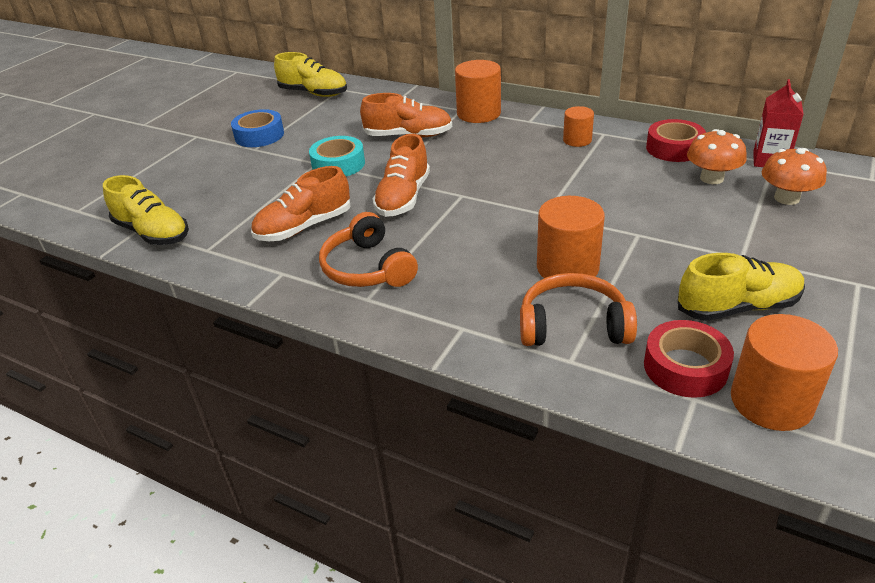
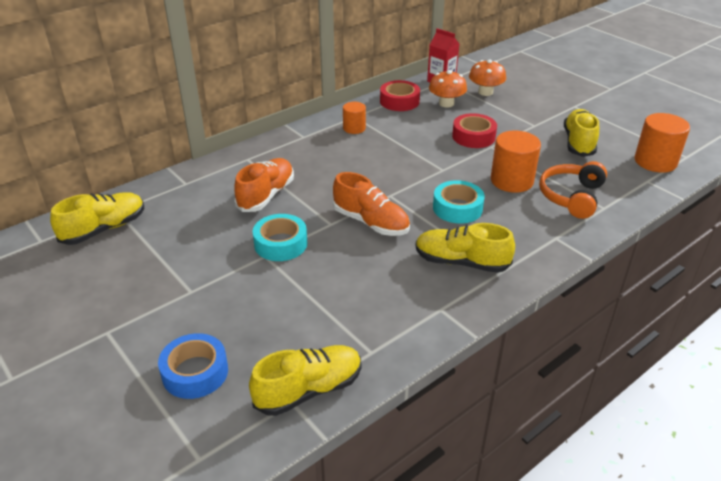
camera: 70 degrees left, 0 degrees up
(259, 135) = (163, 283): blue tape -> blue tape (195, 372)
(304, 227) = (376, 284): orange shoe -> none
(368, 268) = (461, 262): orange headphones -> yellow shoe
(471, 242) = (457, 208): none -> turquoise tape
(478, 113) = (265, 153): orange cylinder -> none
(685, 367) = (622, 175): red tape -> red tape (473, 136)

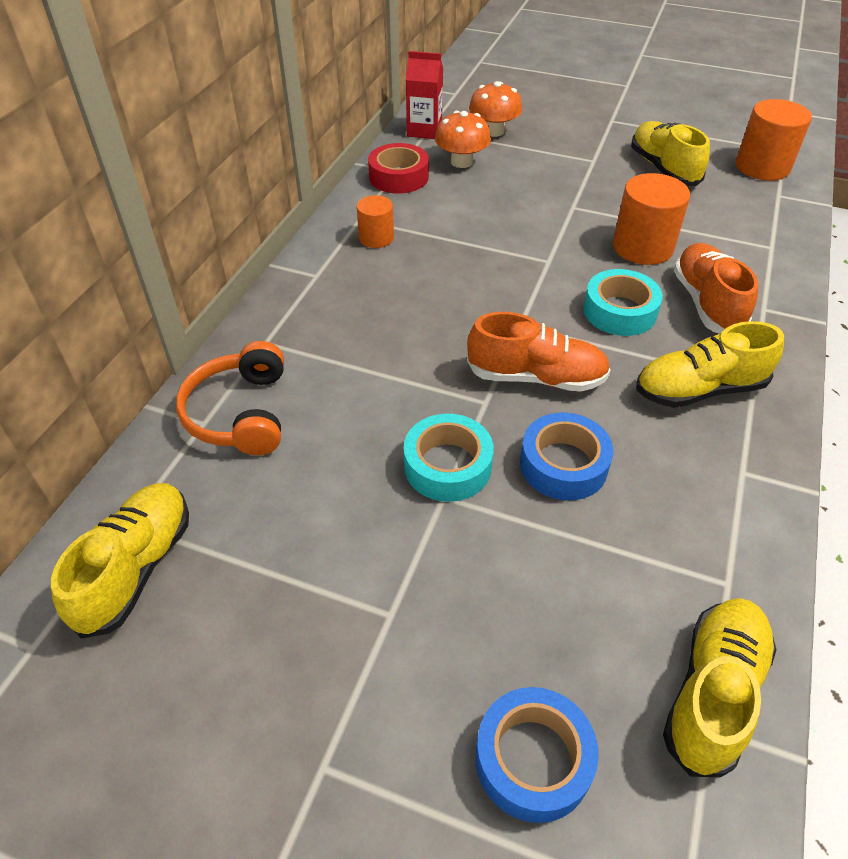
camera: 30 degrees left, 10 degrees up
(266, 195) = (351, 393): orange shoe -> orange shoe (707, 303)
(341, 266) = (563, 464): none -> blue tape
(473, 136) = (540, 199): red tape -> none
(571, 197) = (726, 245): orange headphones -> orange headphones (240, 413)

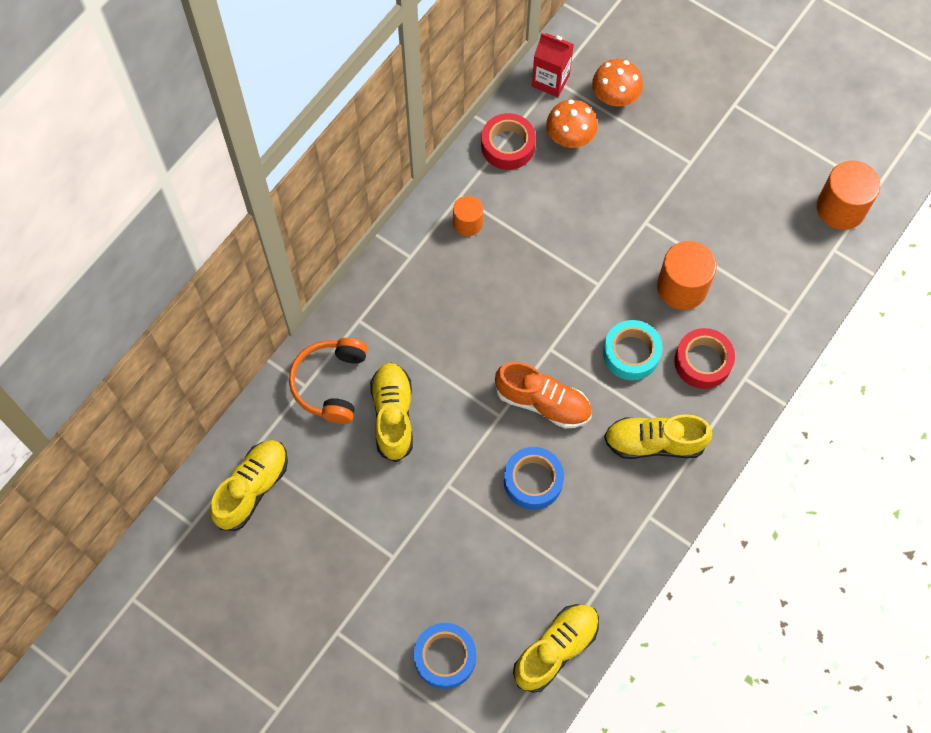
camera: 15 degrees right, 20 degrees up
(447, 466) = (457, 462): turquoise tape -> none
(663, 169) = (749, 189): yellow shoe -> yellow shoe (393, 415)
(707, 303) = (702, 362): orange shoe -> red tape

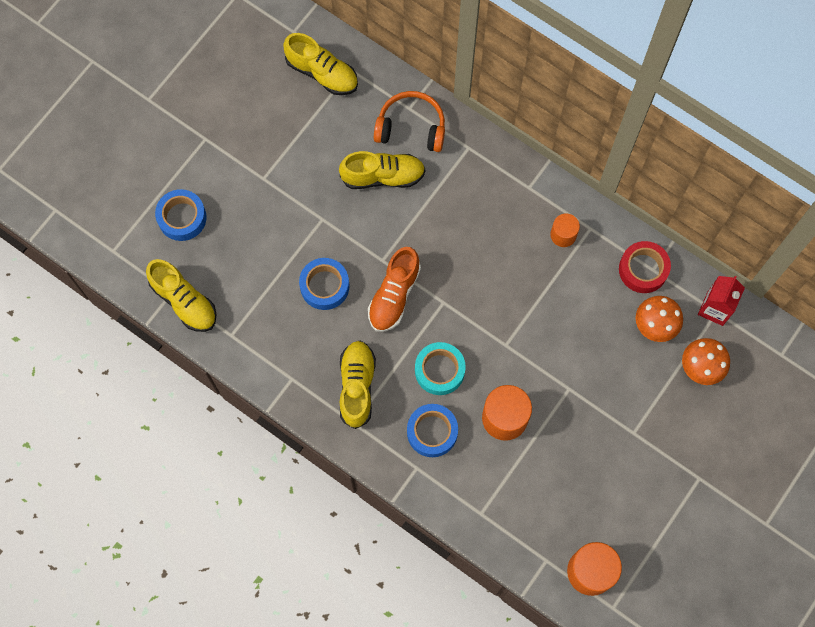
camera: 90 degrees right, 5 degrees up
(702, 362) = (432, 432): red tape -> blue tape

